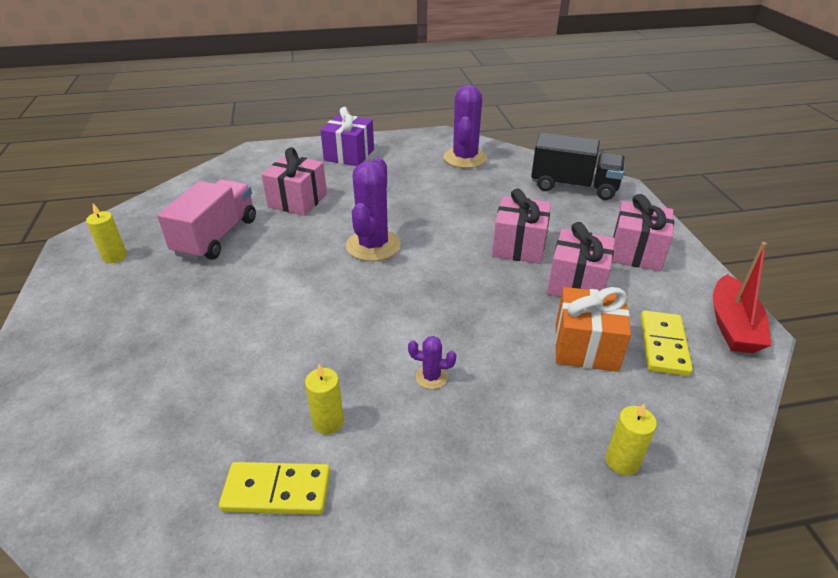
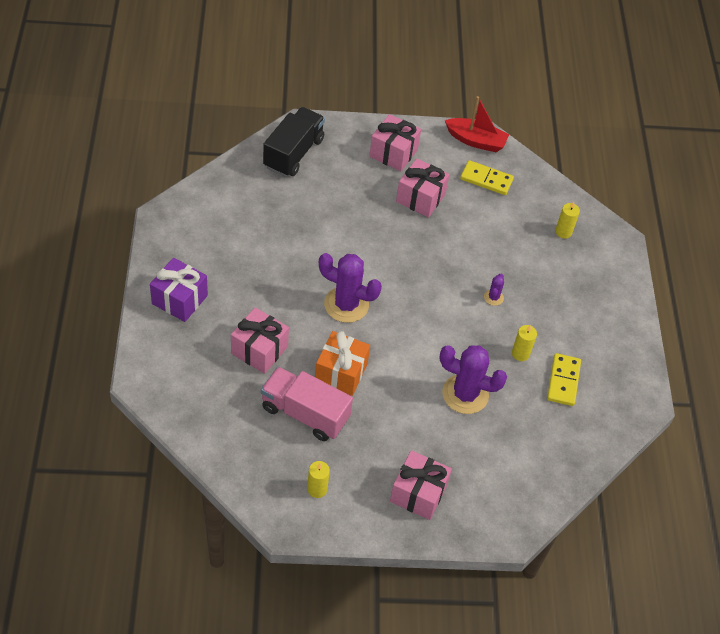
camera: 85 degrees left, 15 degrees up
(465, 158) = (218, 211): purple cactus -> purple cactus (465, 394)
(519, 246) = (369, 215): pink gift -> pink gift (418, 493)
(586, 347) = (481, 216): orange gift -> orange gift (341, 372)

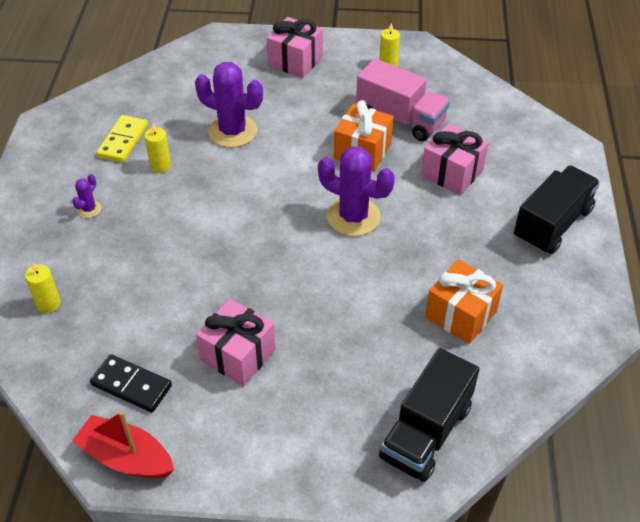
camera: 170 degrees left, 5 degrees down
(179, 299) = (552, 224): purple gift -> black truck
(264, 226) = (461, 314): none -> orange gift
(393, 153) = (267, 433): pink gift -> none
(486, 179) = (131, 385): yellow domino -> black domino
(493, 297) = (173, 223): purple cactus -> purple cactus (89, 209)

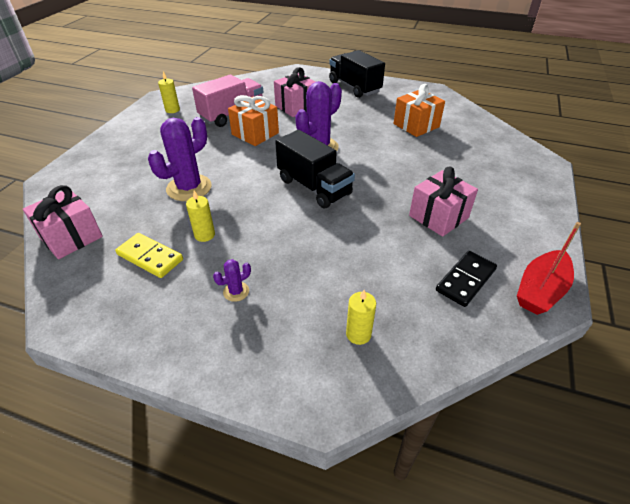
camera: 75 degrees left, 5 degrees down
(89, 209) = (236, 291): purple cactus -> purple cactus turned 75 degrees counterclockwise
(295, 61) = (128, 146): pink gift -> pink gift (71, 237)
(426, 432) = (504, 152): black truck -> black truck (314, 187)

